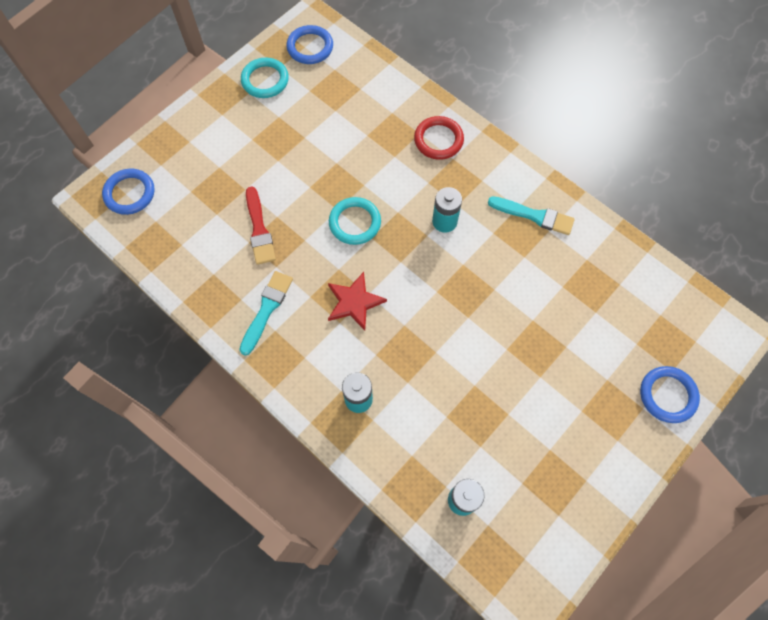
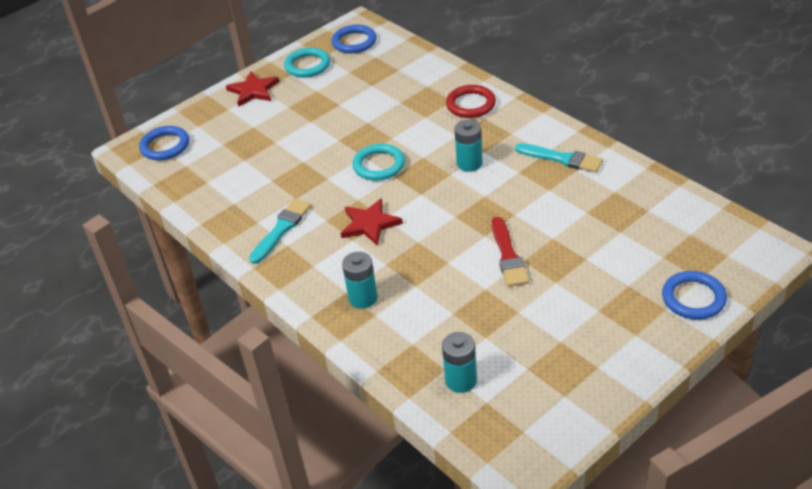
camera: 10 degrees right, 25 degrees down
(212, 116) = (253, 91): none -> red star
(259, 229) = (284, 171): red brush -> red brush (508, 256)

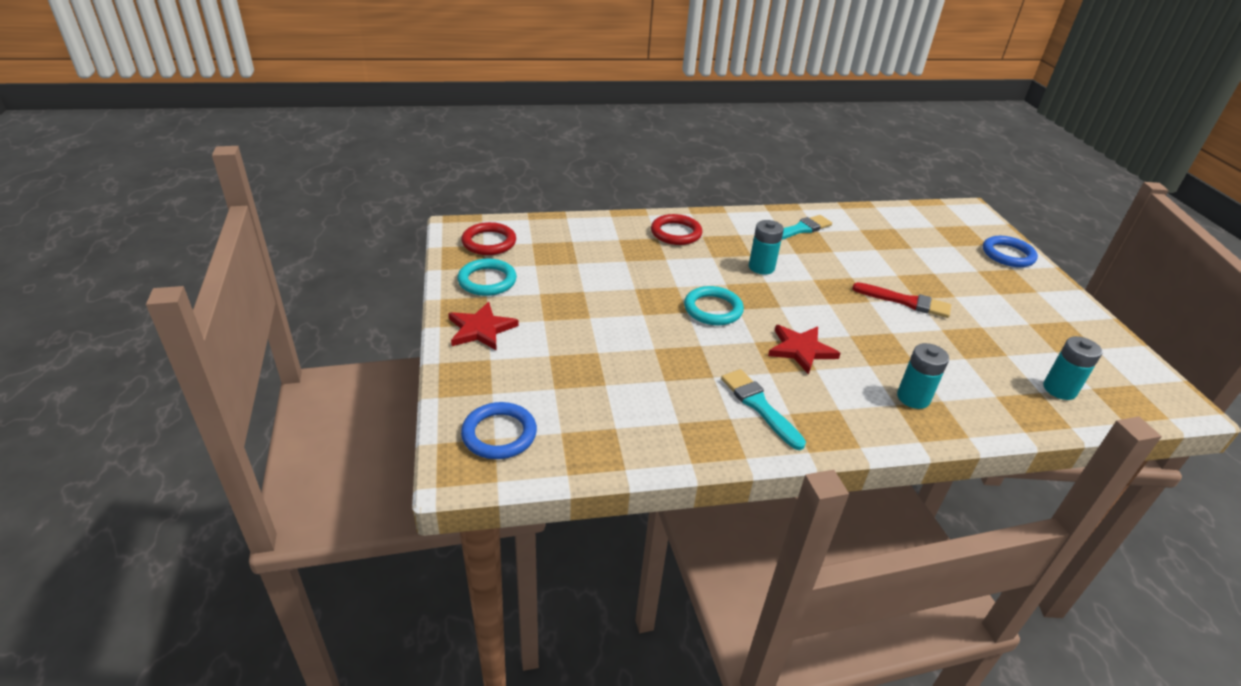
camera: 65 degrees left, 5 degrees down
(354, 42) = (489, 242): blue ring -> red ring

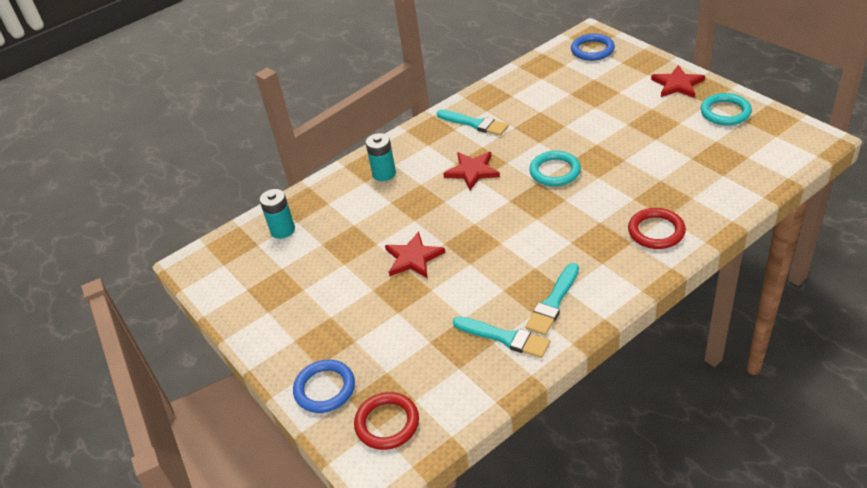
camera: 160 degrees right, 5 degrees up
(489, 242) = (776, 139): red ring -> red ring (387, 423)
(761, 267) = (551, 231): turquoise battery -> none
(850, 228) = (505, 338): none -> turquoise brush
(906, 302) = (413, 258): red brush -> red star

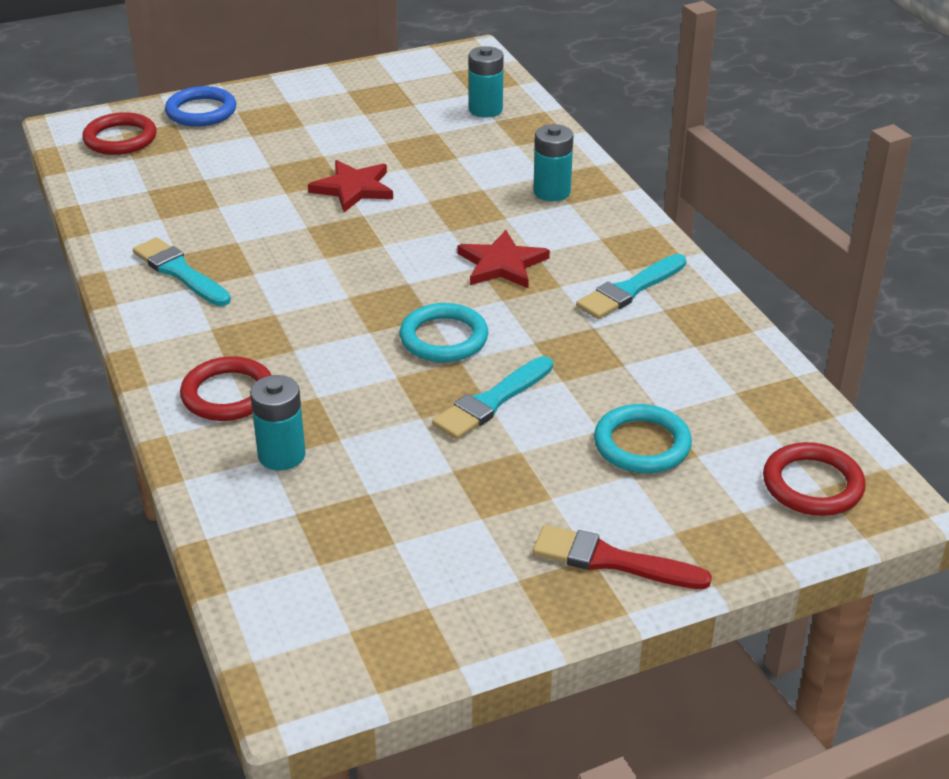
camera: 100 degrees right, 5 degrees down
(505, 338) = (159, 226): turquoise brush -> turquoise brush (491, 402)
(592, 50) = (812, 484): blue ring -> red ring
(677, 84) = (611, 560): red star -> red brush
(688, 194) = (281, 455): none -> turquoise battery
(725, 112) = (472, 590): turquoise ring -> turquoise ring (642, 444)

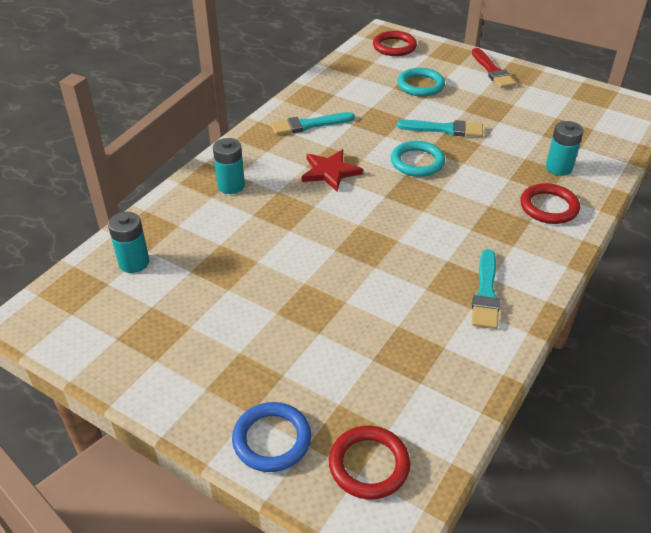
camera: 125 degrees left, 5 degrees up
(353, 188) = (308, 270): red star -> none
(629, 290) = (309, 125): turquoise brush -> turquoise brush turned 150 degrees clockwise

